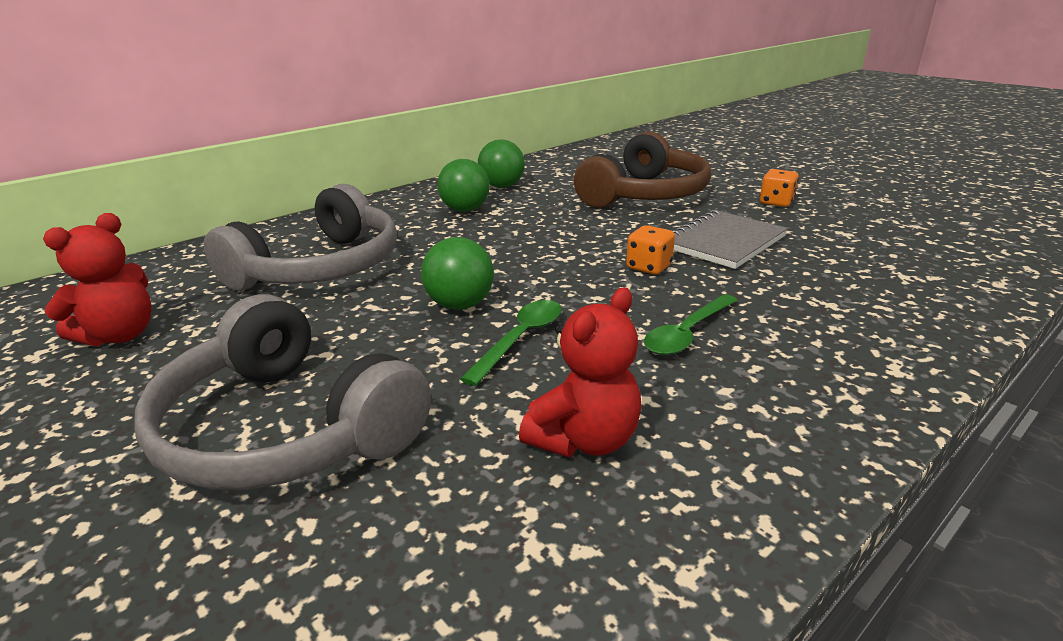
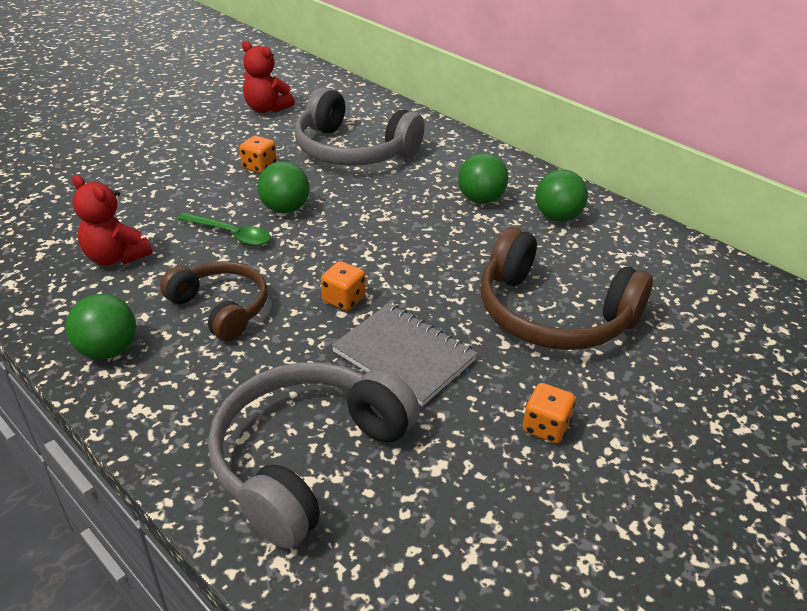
camera: 85 degrees right, 10 degrees up
(285, 428) = (161, 169): grey headphones -> grey headphones (307, 458)
(330, 330) = (259, 167): none -> orange dice
(687, 333) = (221, 308): green spoon -> brown headphones
(812, 410) = (108, 350): none -> green ball

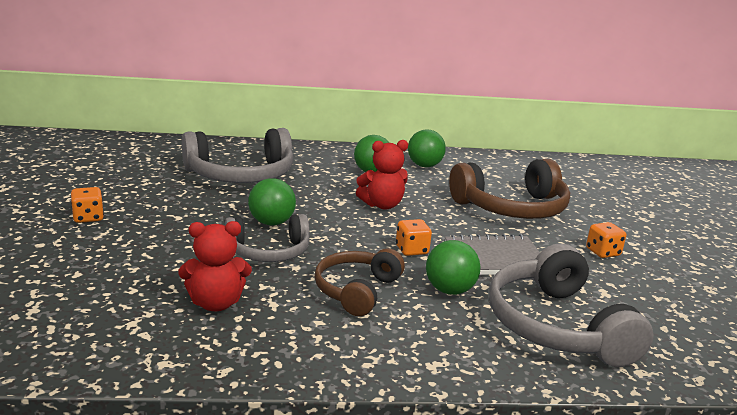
camera: 50 degrees left, 15 degrees down
(108, 350) = (342, 352): green ball -> green ball (449, 290)
(221, 308) = (356, 290): brown headphones -> brown headphones turned 60 degrees counterclockwise
(231, 234) = (269, 251): green spoon -> grey headphones
(259, 167) = (196, 207): orange dice -> orange dice (88, 218)
(266, 109) = (117, 172): red teddy bear -> red teddy bear (382, 205)

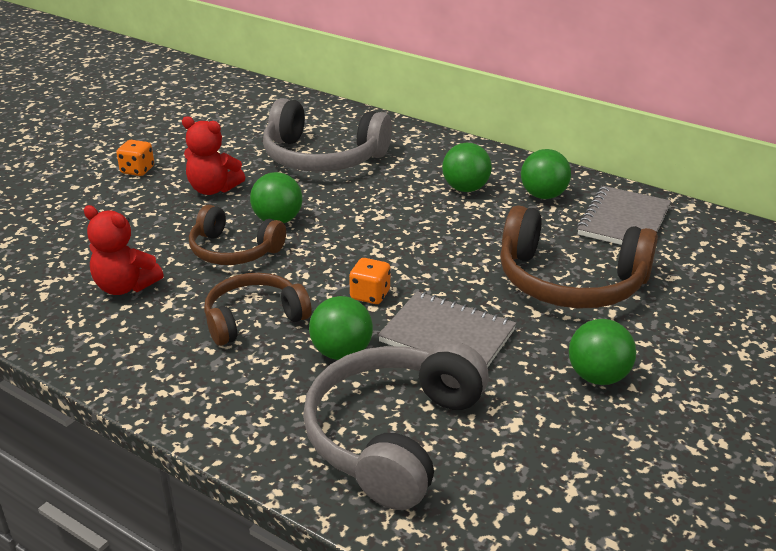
camera: 40 degrees right, 10 degrees up
(269, 251) = (233, 251): grey headphones -> brown headphones
(382, 205) = (417, 232): red teddy bear -> red teddy bear (213, 189)
(488, 169) = (624, 221): none -> grey notebook
(603, 252) = (597, 377): orange dice -> green ball

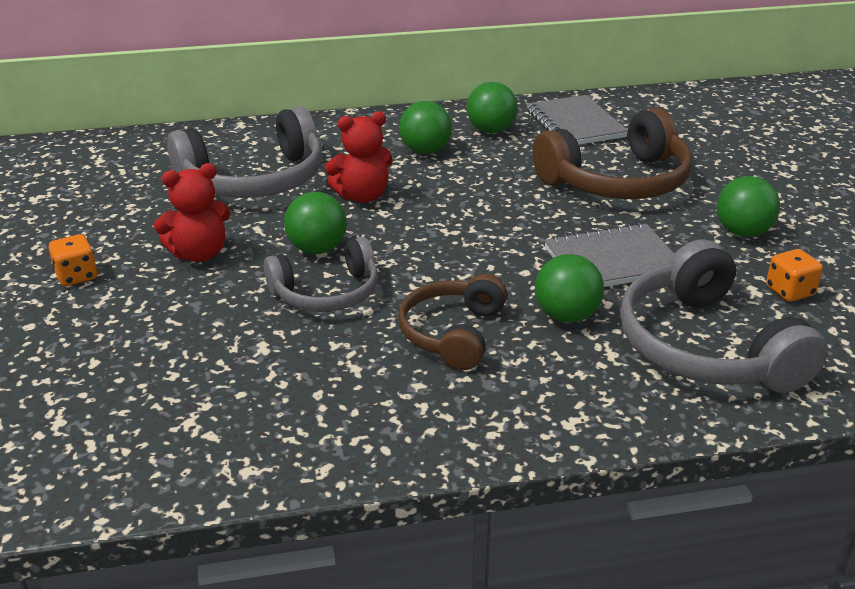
camera: 45 degrees left, 0 degrees up
(125, 286) = (283, 378): red teddy bear -> red teddy bear (362, 196)
(233, 251) = (327, 293): brown headphones -> grey headphones
(370, 295) = (506, 264): orange dice -> orange dice (789, 291)

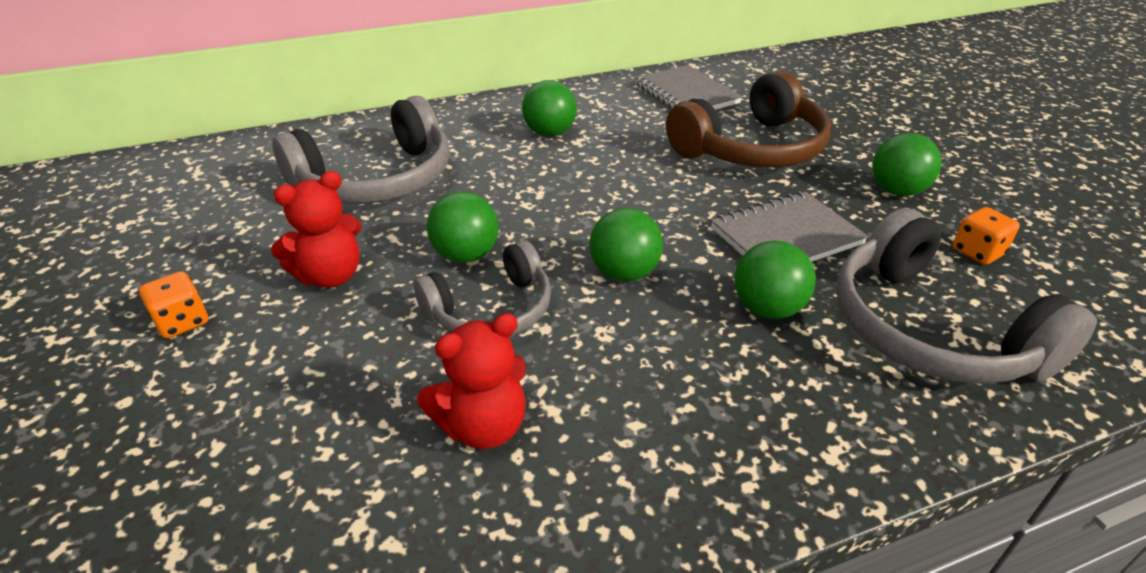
camera: 10 degrees left, 5 degrees up
(362, 196) = (499, 188): red teddy bear -> red teddy bear (483, 426)
(452, 333) = (651, 347): brown headphones -> none
(491, 130) = (608, 107): green ball -> green ball (624, 273)

